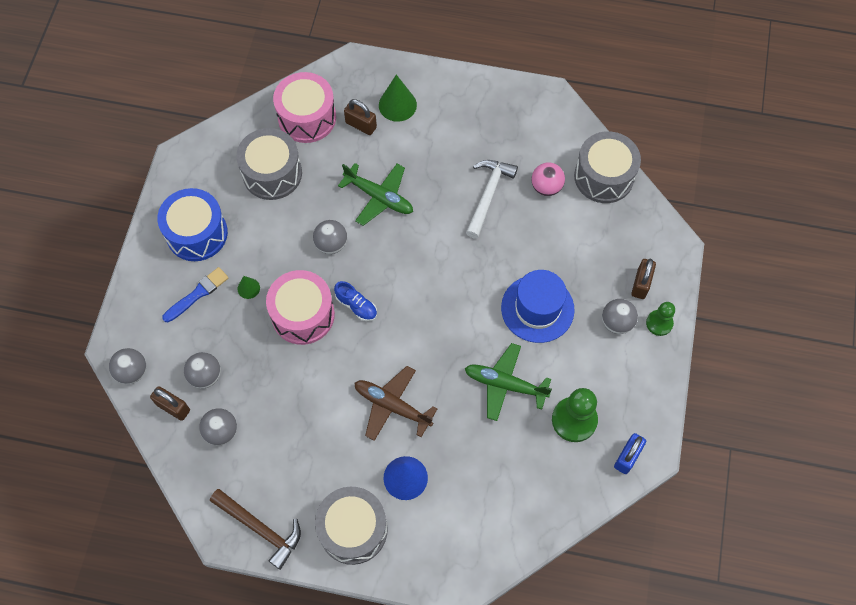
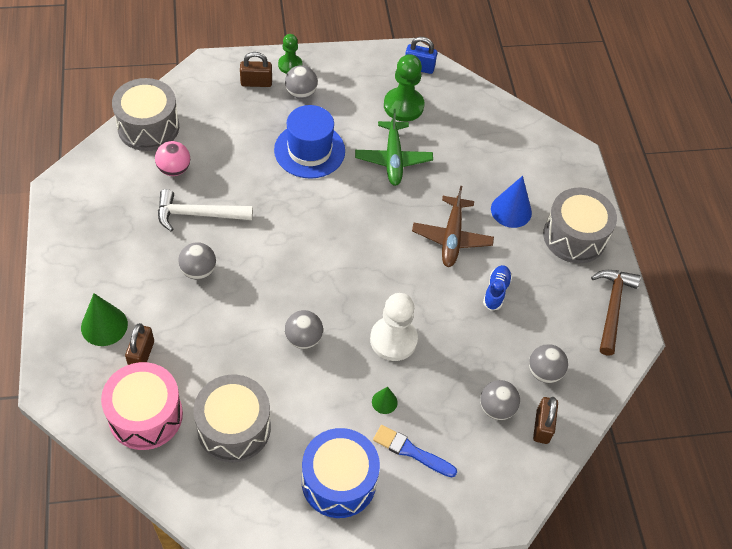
camera: 115 degrees left, 10 degrees down
(132, 372) = (525, 483): grey ball -> grey ball (198, 271)
(303, 315) = (393, 340): pink drum -> white pawn
(356, 306) = (364, 295): blue shoe -> blue shoe (496, 291)
(379, 197) = (231, 310): green plane -> none

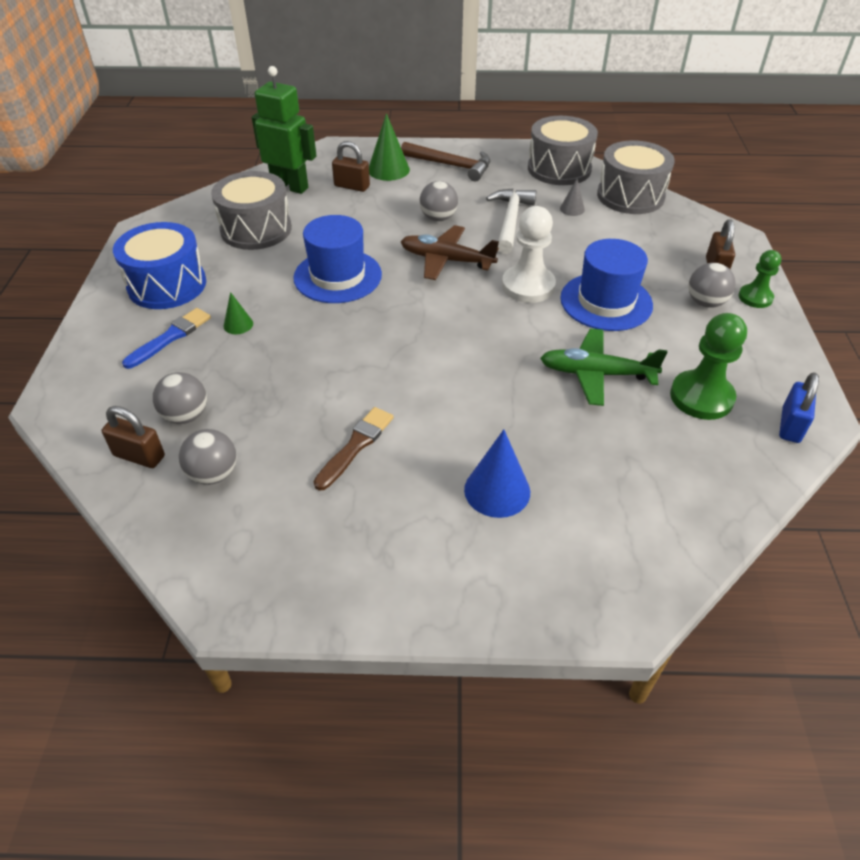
camera: 105 degrees right, 10 degrees down
(145, 415) = (290, 187): pink drum -> green robot
(174, 169) = (572, 209): pink ball -> grey cone
(303, 338) = (337, 276): grey ball -> blue hat
(393, 340) = (313, 340): white pawn -> white pawn (528, 286)
(451, 238) = (454, 414): brown plane -> brown plane (446, 260)
(496, 291) = (356, 446): blue shoe -> brown brush
(574, 236) = (436, 567): grey drum -> grey drum (559, 169)
(612, 308) = (287, 587): brown hammer -> brown hammer (451, 165)

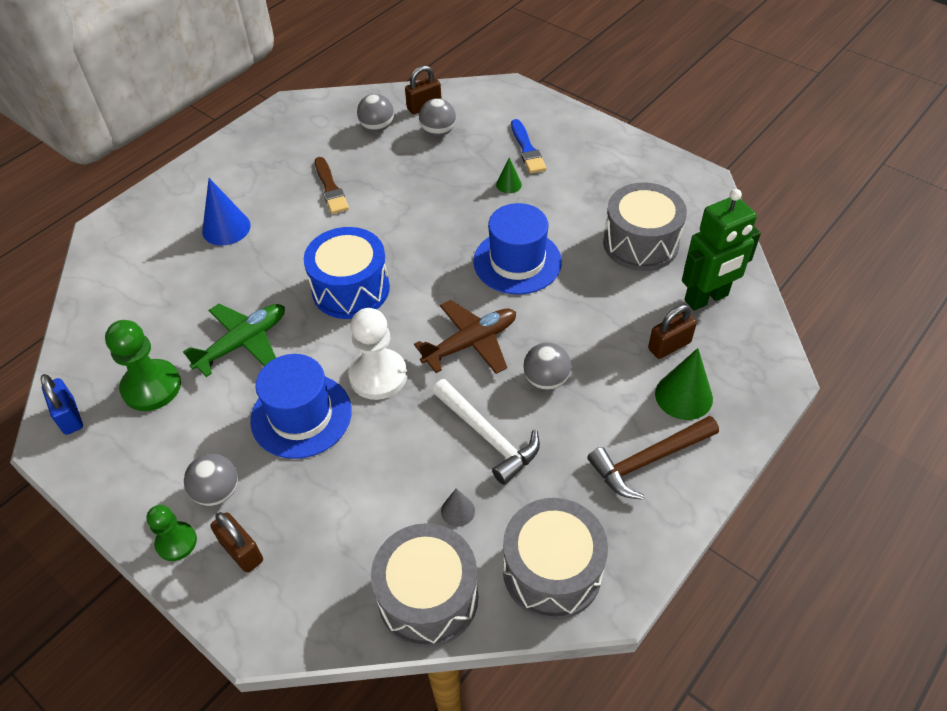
camera: 130 degrees right, 5 degrees up
(167, 285) = (597, 167): blue drum -> blue drum (351, 289)

